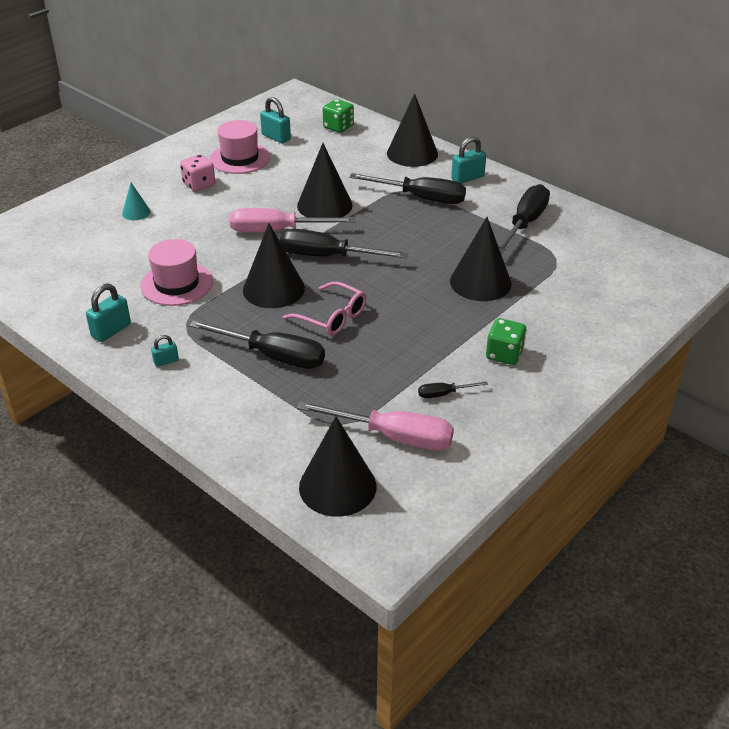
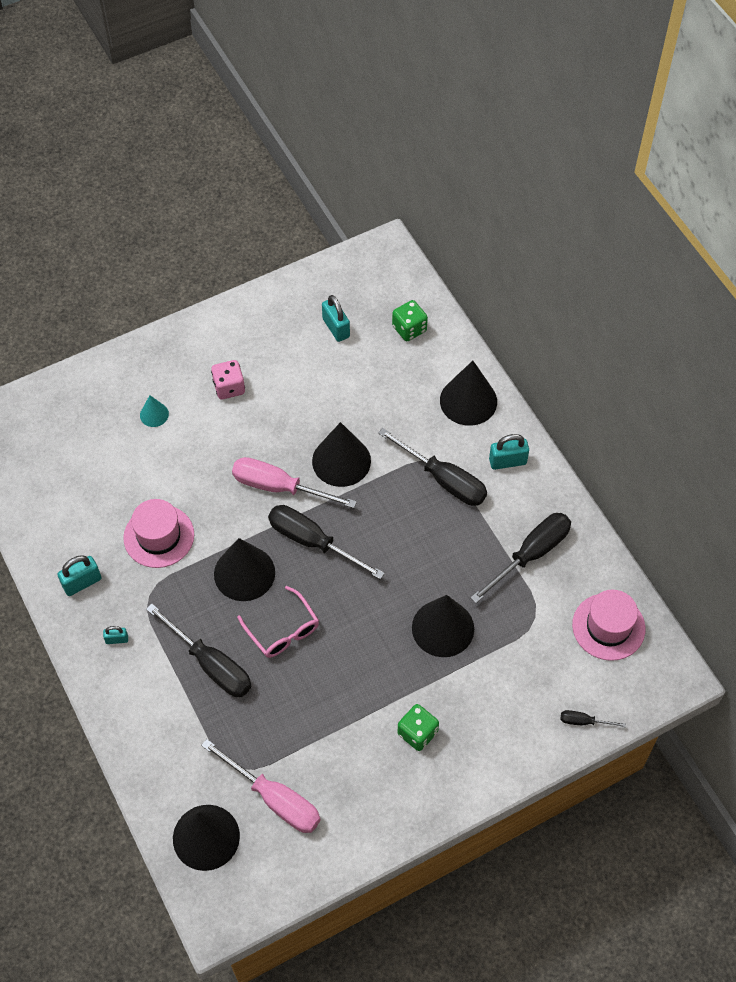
camera: 20 degrees right, 20 degrees up
(240, 158) = (285, 354): pink hat -> pink hat (608, 627)
(444, 394) = (340, 763): black screwdriver -> black screwdriver (583, 721)

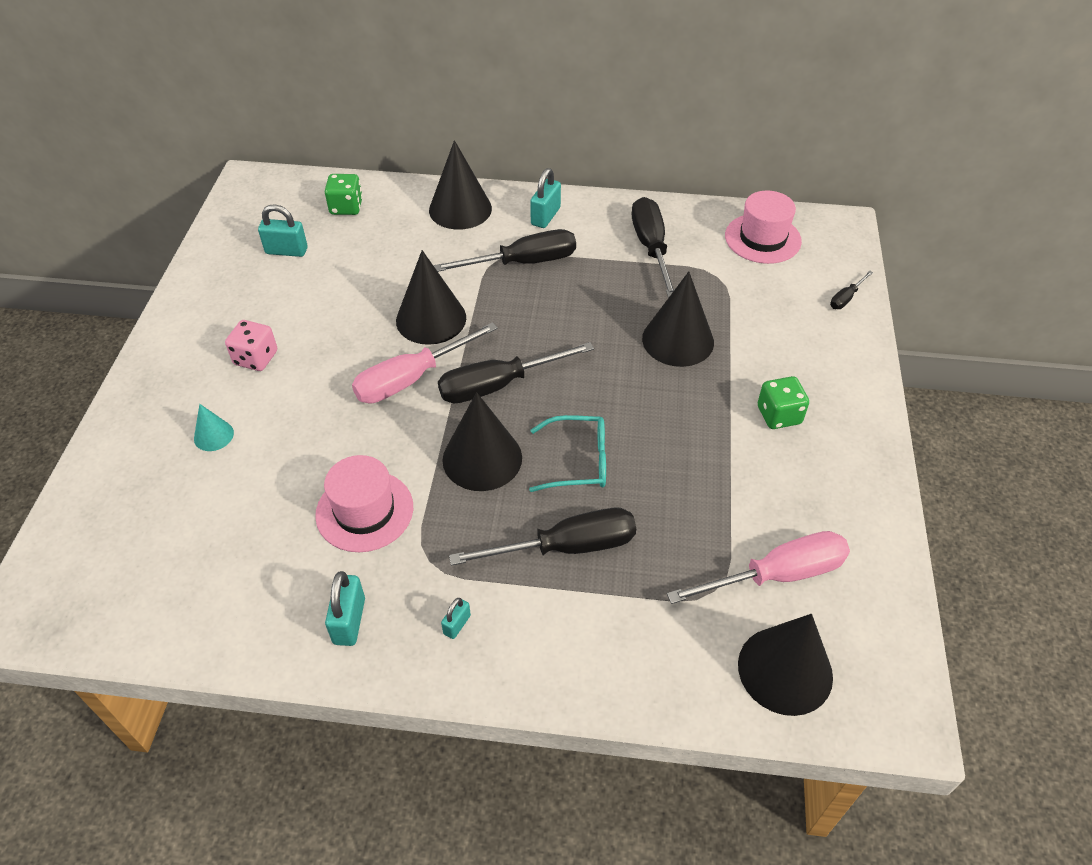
camera: 55 degrees left, 10 degrees down
(283, 630) = (578, 461): pink glasses -> turquoise glasses

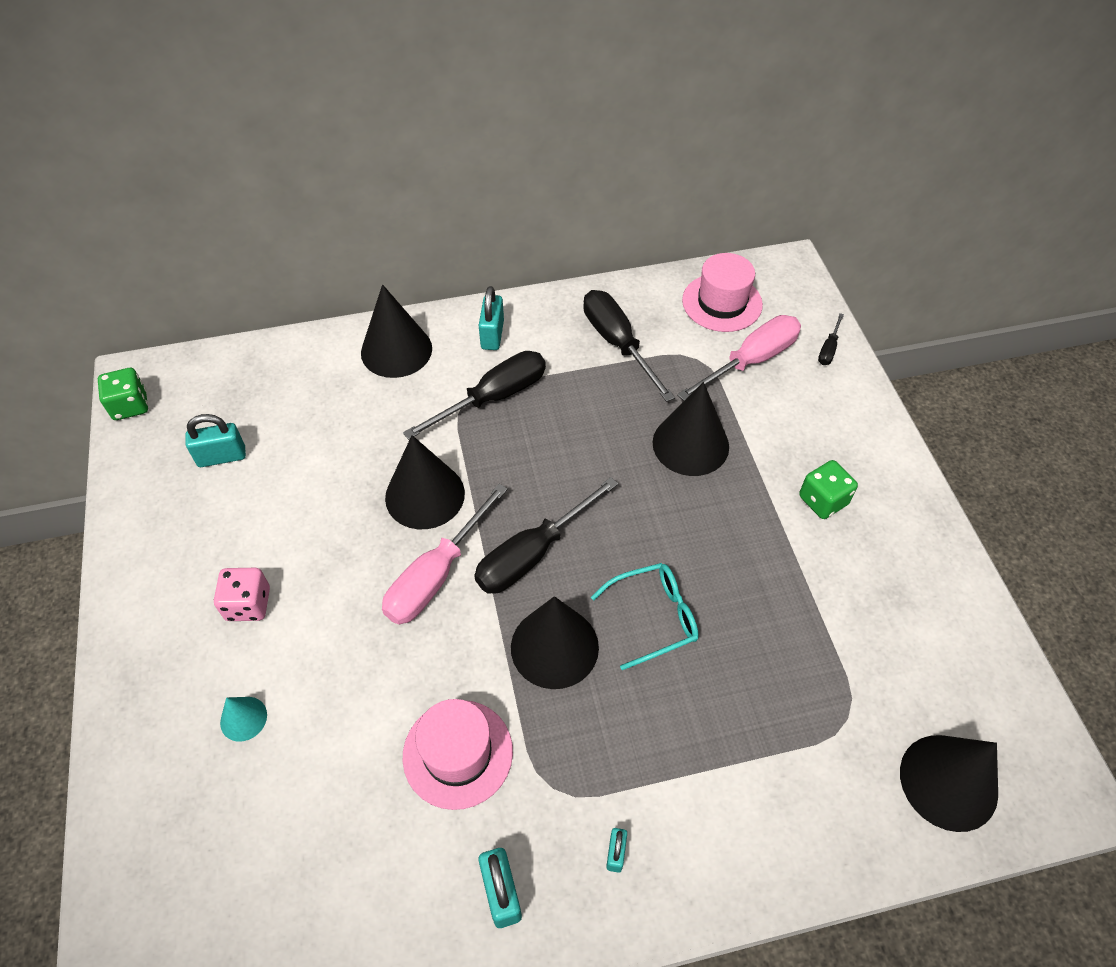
camera: 20 degrees left, 5 degrees up
(346, 207) = (266, 382): green dice -> green dice (130, 406)
(566, 547) = (685, 721): black screwdriver -> none
(776, 575) = (896, 680): pink screwdriver -> pink screwdriver (750, 361)

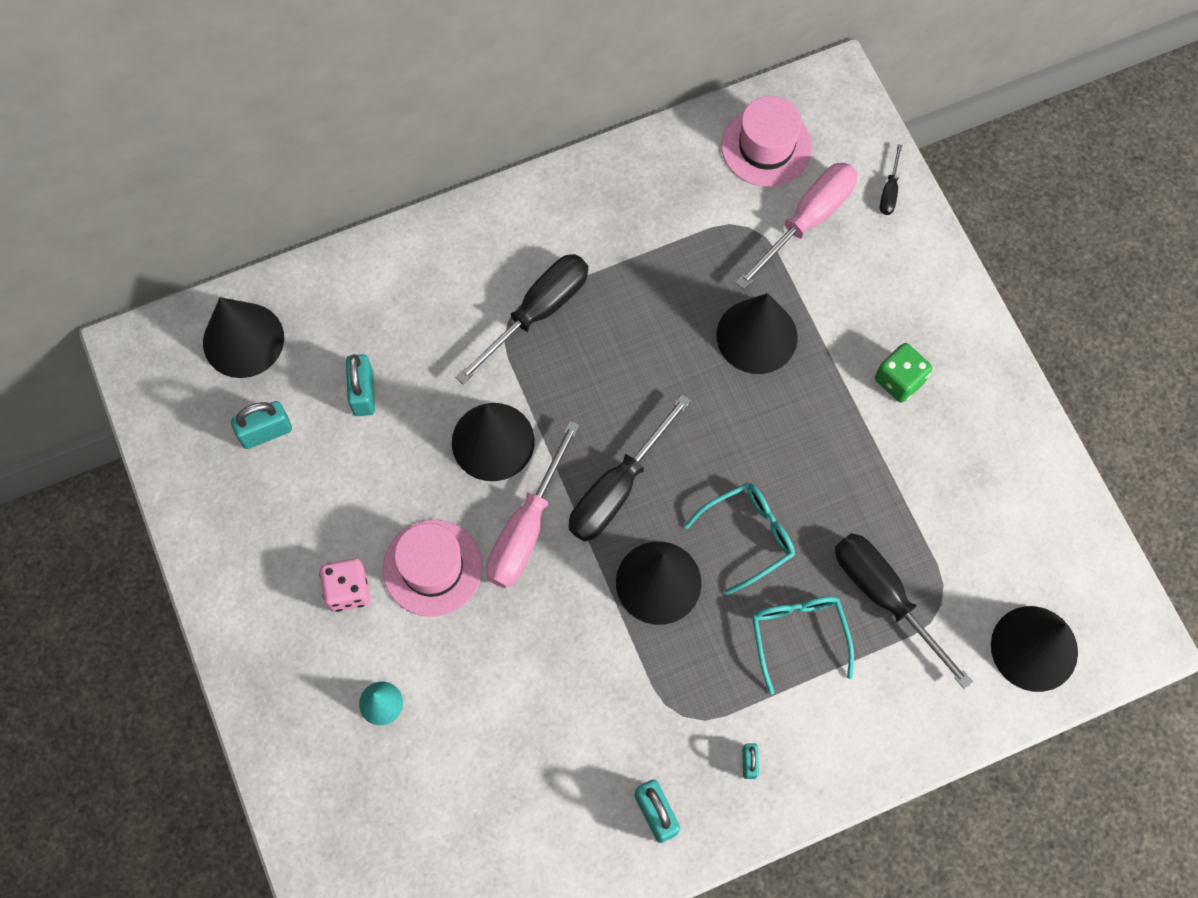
camera: 10 degrees left, 15 degrees up
(130, 406) = (144, 386): green dice -> none
(396, 350) = (416, 268): black cone -> black cone (243, 340)
(458, 753) = (590, 700): pink hat -> pink hat (432, 568)
(492, 335) = (518, 231): turquoise padlock -> turquoise padlock (363, 393)
(618, 343) = (659, 220): black screwdriver -> black screwdriver (885, 597)
(691, 724) = (798, 635): none -> turquoise glasses

